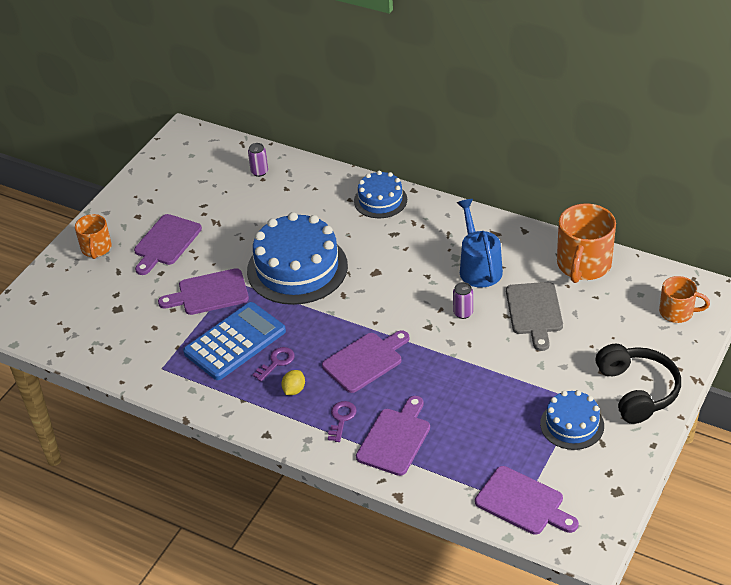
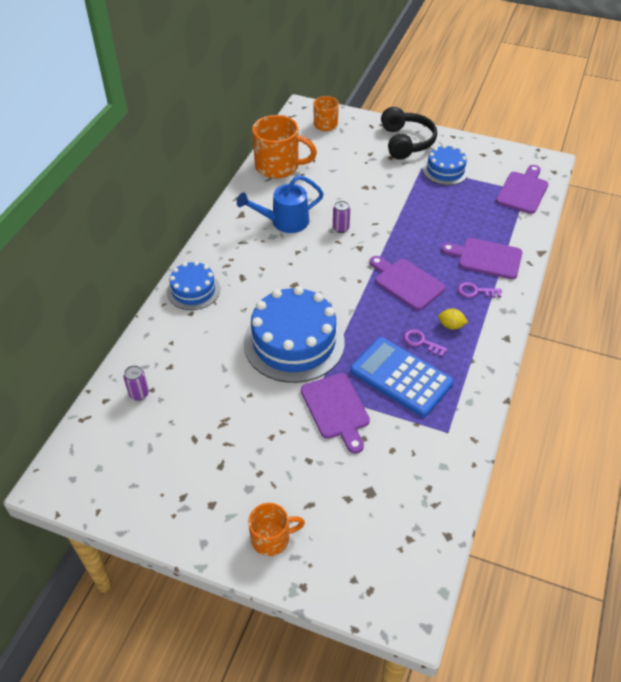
camera: 100 degrees left, 5 degrees up
(166, 242) = (259, 464): purple cutting board -> none
(534, 311) = (334, 190): grey cutting board -> none
(637, 391) = (406, 142): black headphones -> black headphones turned 105 degrees clockwise

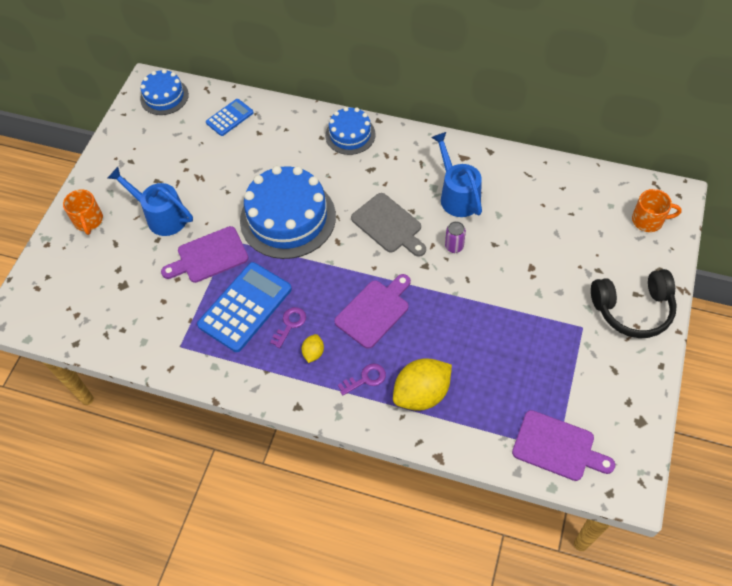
camera: 90 degrees right, 10 degrees up
(139, 394) = (229, 118): purple can -> blue calculator
(275, 458) = (161, 216): none -> blue watering can
(278, 166) = (552, 181): orange mug -> none
(312, 268) = (388, 225): none -> grey cutting board
(445, 170) = (582, 354): blue cake -> blue cake (164, 97)
(475, 291) = (365, 379): purple key -> purple key turned 60 degrees clockwise
(486, 258) = (421, 394): purple cutting board -> yellow lemon

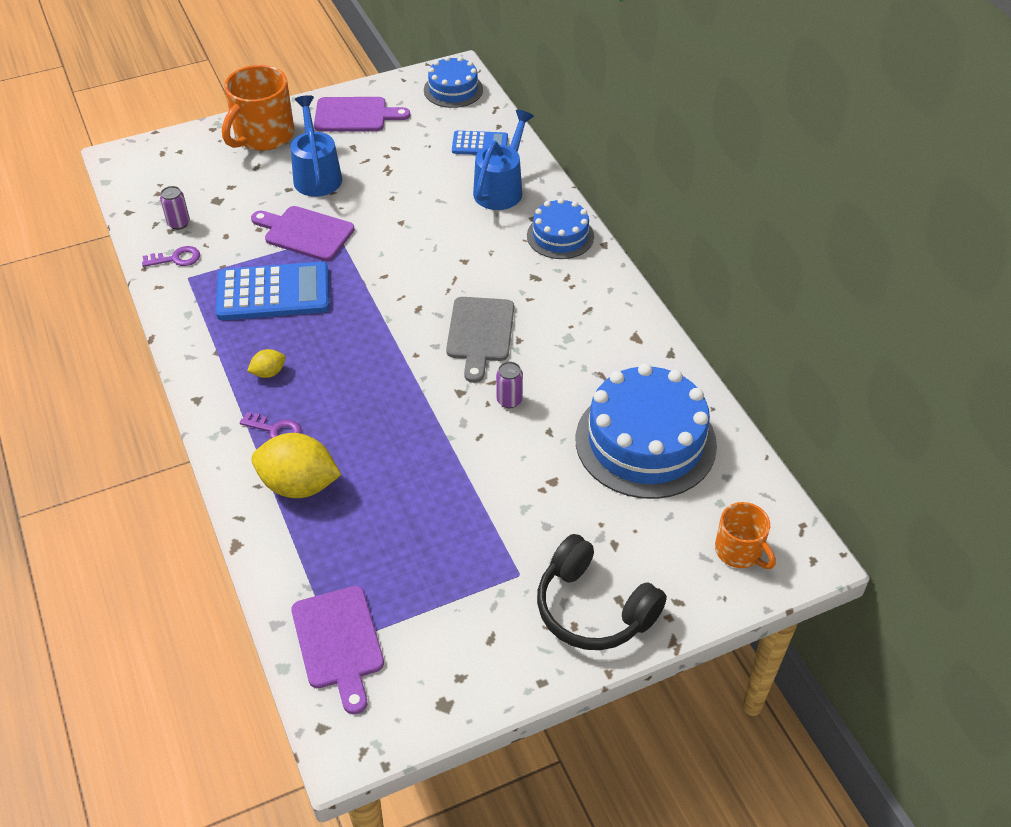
camera: 45 degrees right, 10 degrees down
(88, 221) = (263, 136): orange mug -> orange mug, size x1.70
(121, 320) = (179, 223): none -> purple can
(288, 218) = (407, 256): blue cake -> blue cake (645, 441)
(290, 324) = (285, 336): purple key -> purple key (176, 258)
(374, 311) = (362, 387): purple cutting board -> purple cutting board (355, 115)
(457, 195) = (579, 362): blue watering can -> blue watering can (501, 188)

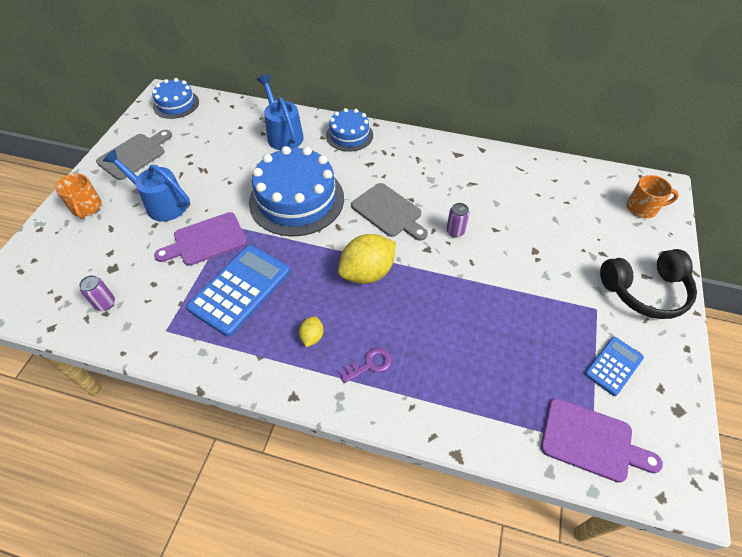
camera: 50 degrees left, 5 degrees up
(176, 258) = (138, 326): purple key -> none
(263, 136) = (86, 207): orange mug -> orange mug, size x0.59
(299, 485) = (432, 381): yellow lemon -> yellow lemon (367, 272)
(355, 115) = (134, 155): purple cutting board -> grey cutting board
(480, 144) = (236, 121): blue calculator -> blue calculator (613, 366)
(645, 441) = (537, 196): blue cake -> blue cake (296, 200)

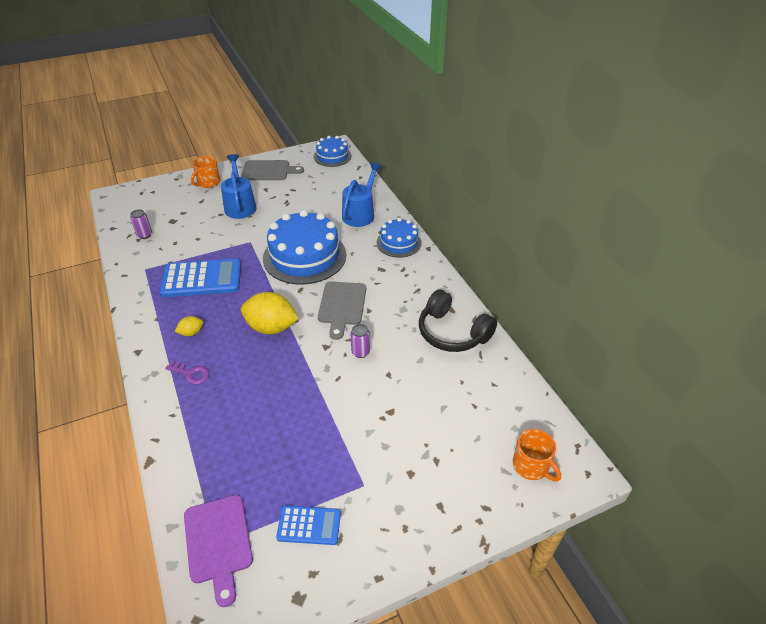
camera: 50 degrees right, 10 degrees down
(206, 240) = (228, 241): purple cutting board -> none
(645, 291) = (420, 513): black headphones -> black headphones (452, 333)

